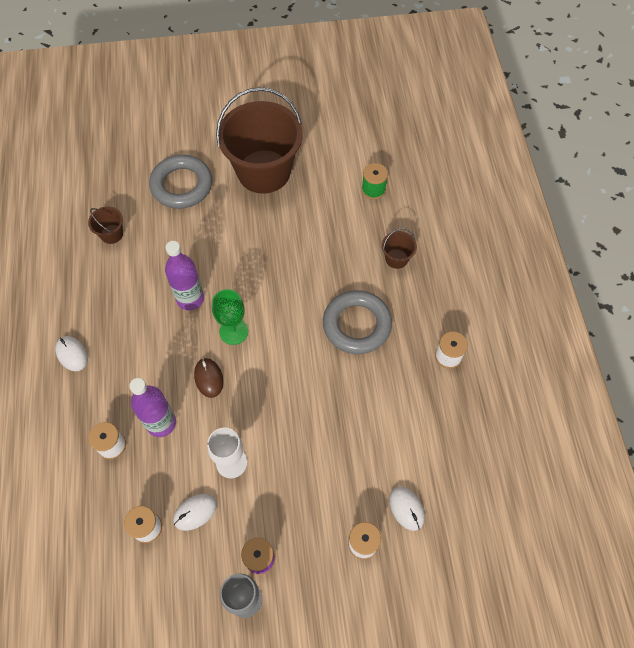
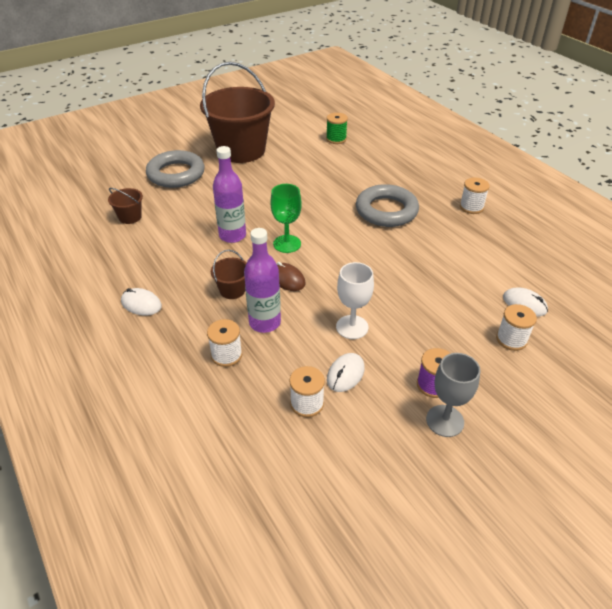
camera: 25 degrees left, 20 degrees down
(396, 258) = (385, 168): brown bucket -> brown bucket (232, 290)

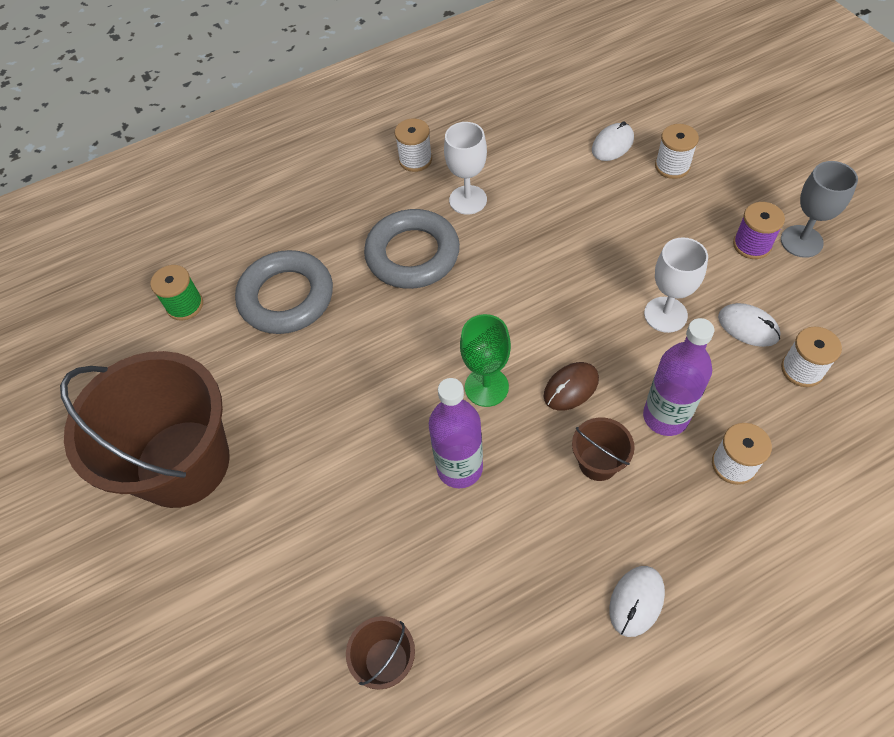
camera: 80 degrees left, 15 degrees up
(176, 174) = (244, 585): grey ring -> grey ring (286, 297)
(440, 231) = (468, 200): none -> white goblet

